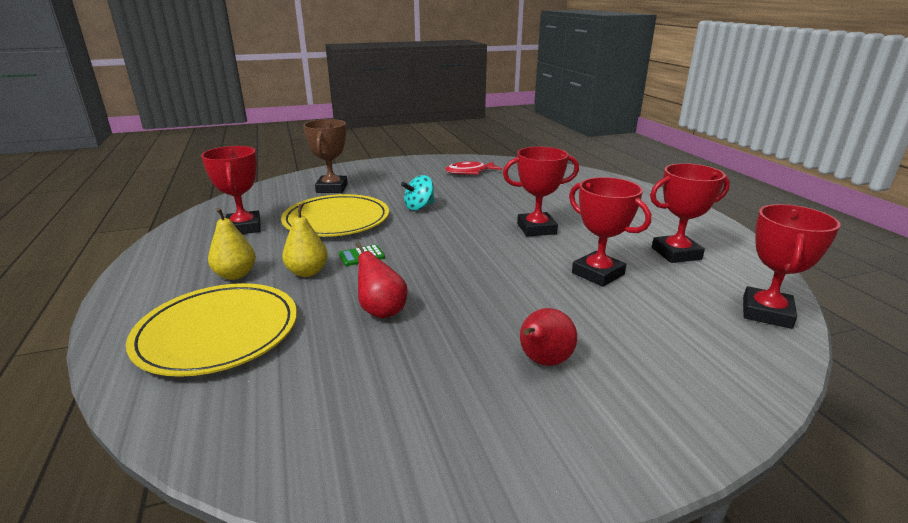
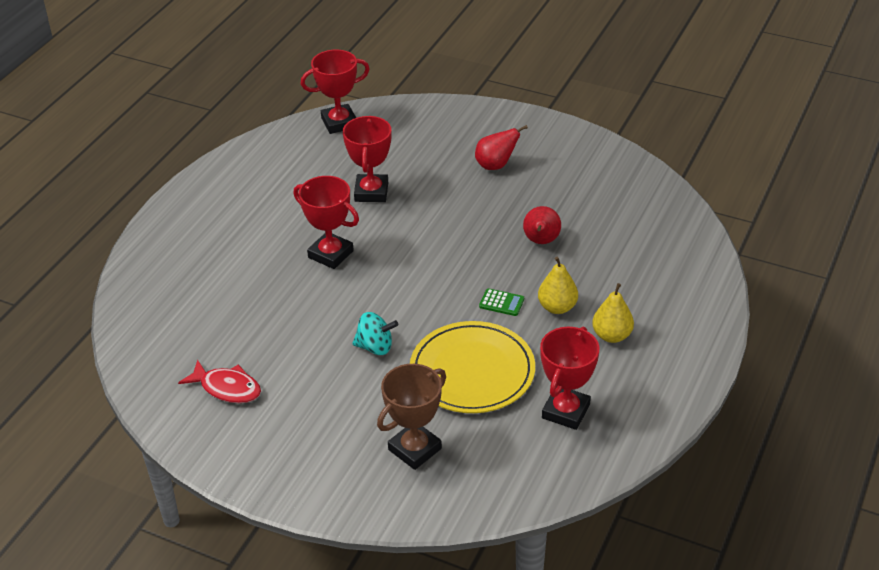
camera: 135 degrees left, 15 degrees up
(218, 332) = (652, 280): yellow plate -> none
(676, 253) = (290, 176): red trophy -> none

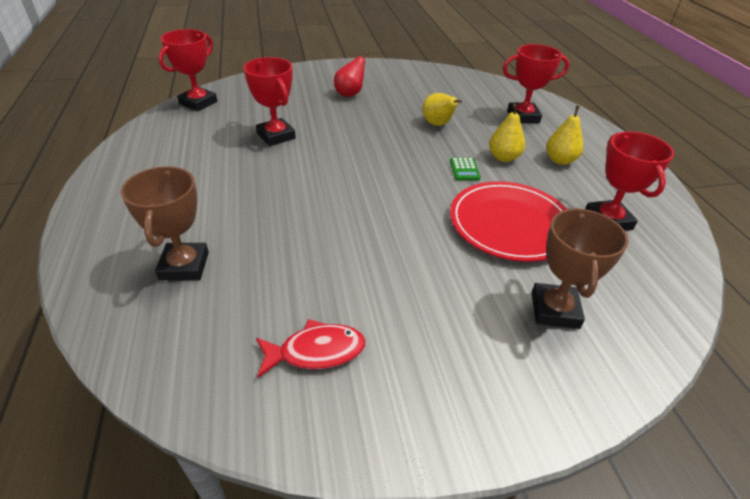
camera: 40 degrees left, 0 degrees up
(199, 287) = (184, 266): none -> brown trophy
(330, 254) = (290, 188): red trophy -> red trophy (523, 117)
(375, 347) = (414, 241): turquoise spinning top -> none
(472, 371) = (510, 224): yellow plate -> red plate
(501, 303) = (464, 169): green calculator -> green calculator turned 105 degrees clockwise
(541, 241) = (438, 124): red pear -> yellow pear

